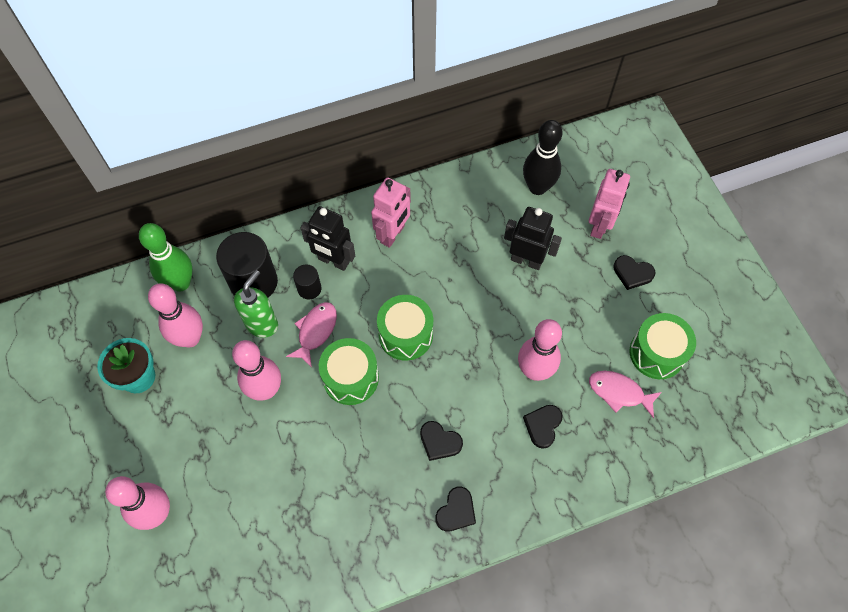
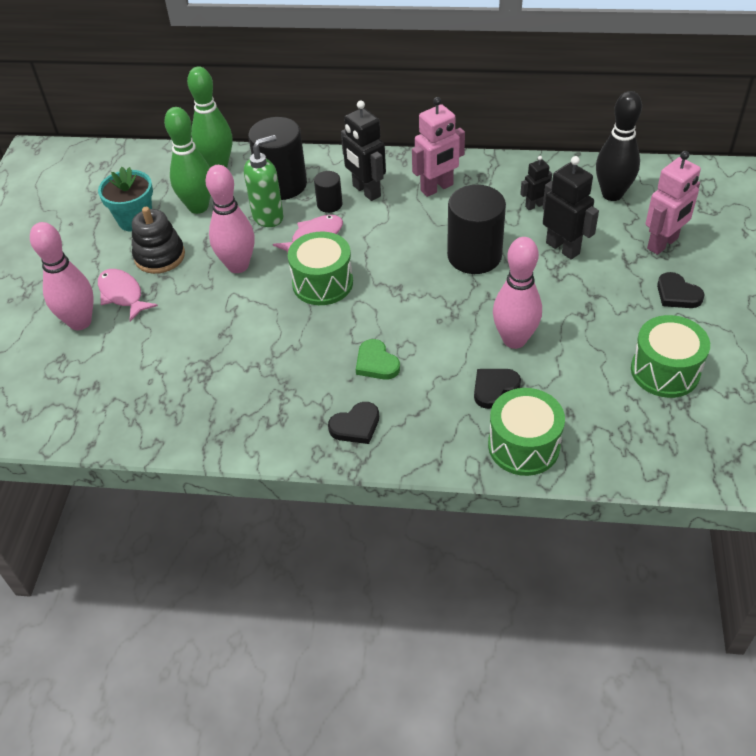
camera: 30 degrees right, 15 degrees down
(187, 409) = (159, 256): none -> black stacking toy
(190, 338) = (198, 207): pink bowling pin -> green bowling pin
(405, 335) = (398, 267): green drum -> green drum (523, 445)
(439, 442) = (376, 363): black heart -> green heart
(461, 297) = (474, 256): none -> black cylinder
(482, 223) = (534, 205): none -> black robot
(619, 392) = (599, 390): pink fish -> pink fish (122, 294)

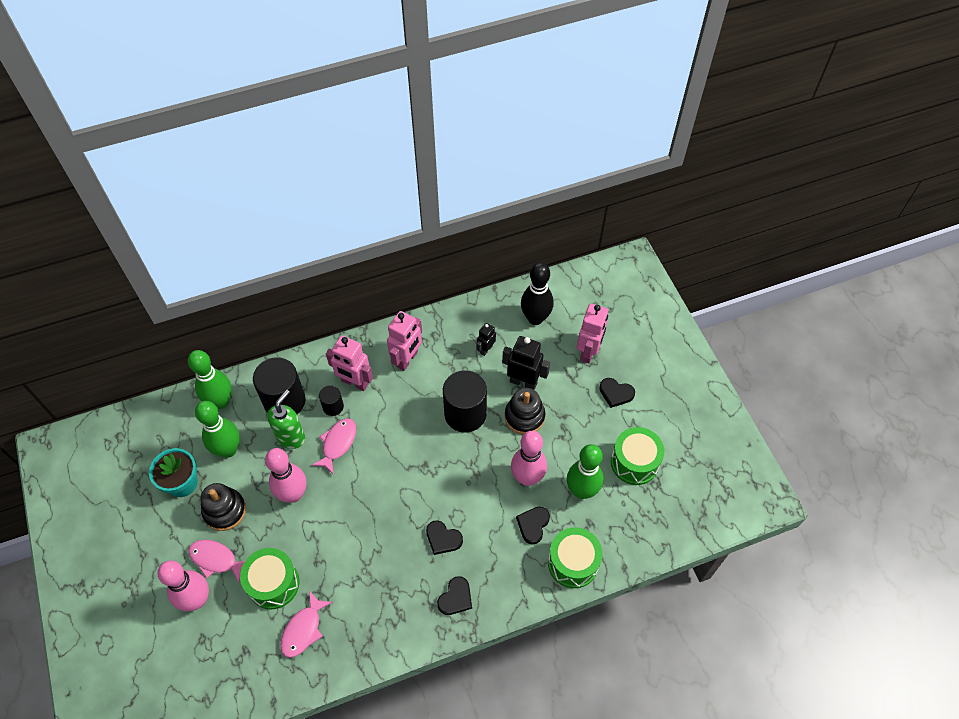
camera: 30 degrees left, 10 degrees up
(167, 390) = (303, 629): none -> pink fish
(322, 283) = (367, 484): green drum -> green drum (273, 583)
(366, 191) = (354, 383): black robot -> pink robot
(376, 363) = (443, 539): green heart -> black heart
(545, 280) = (524, 416): none -> black stacking toy
(577, 376) = (581, 490): none -> green bowling pin

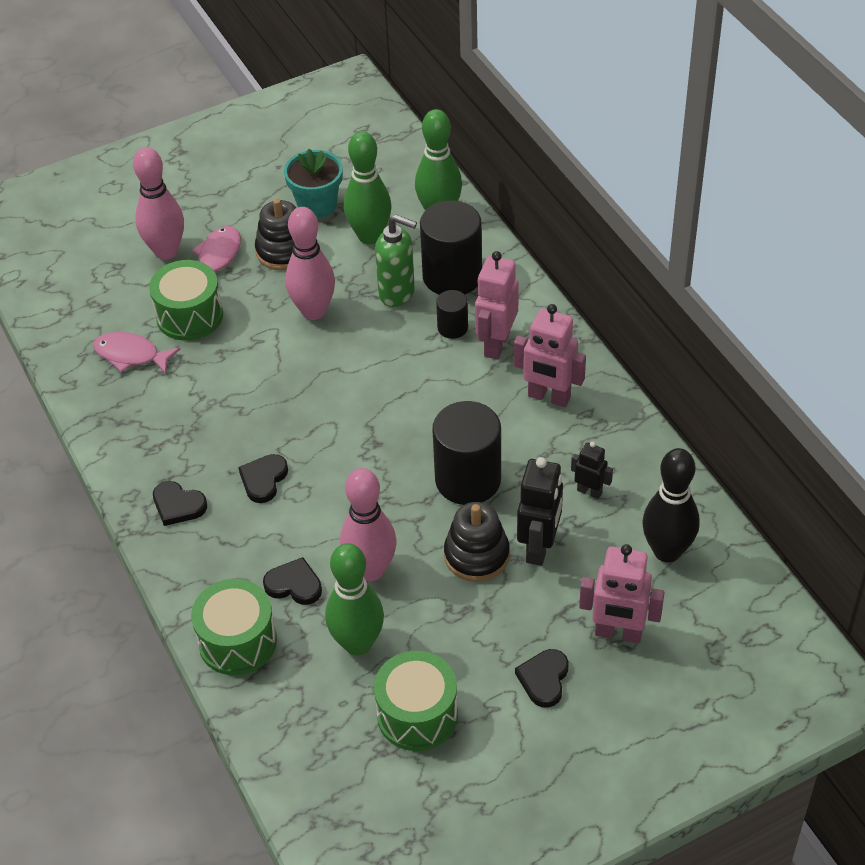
camera: 85 degrees right, 10 degrees down
(338, 443) = (395, 343): pink fish -> none

